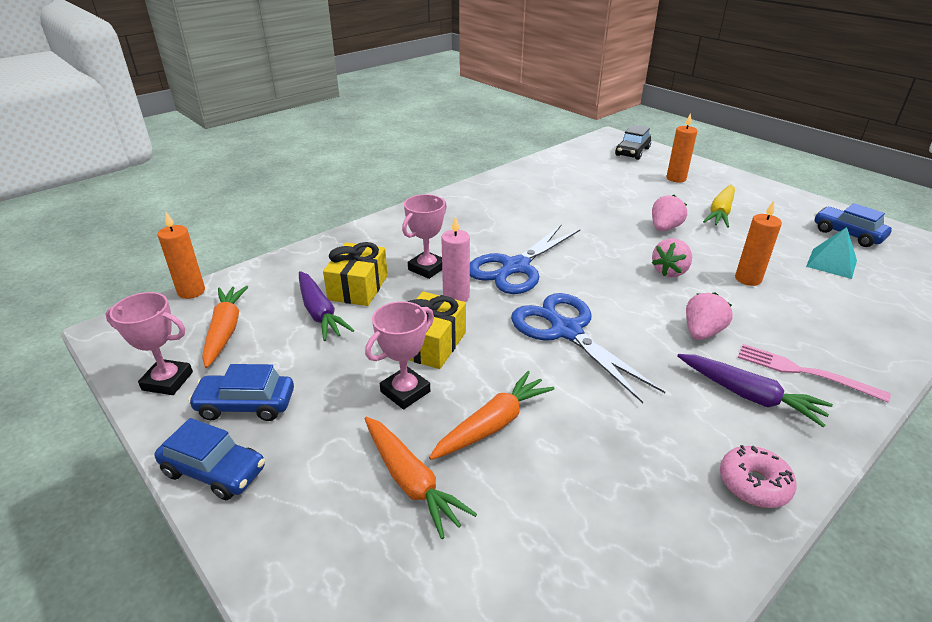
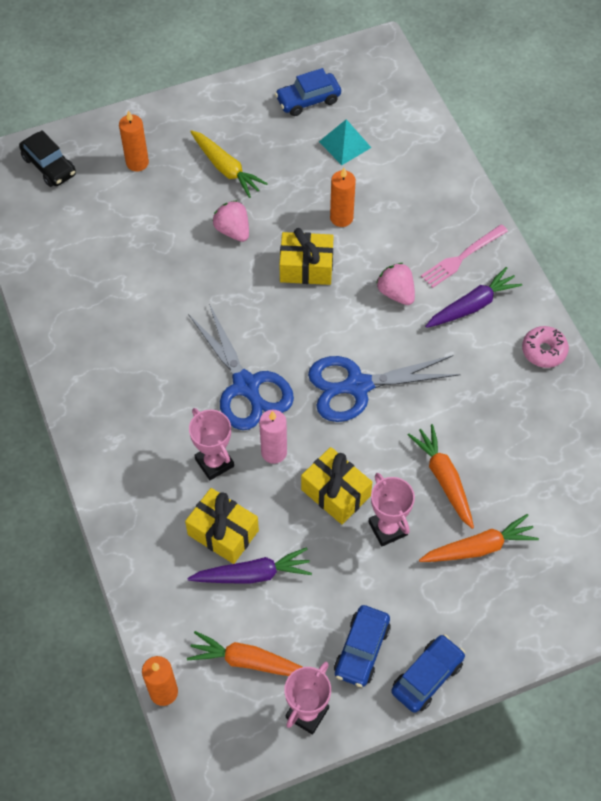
camera: 70 degrees left, 25 degrees up
(670, 271) = (306, 267): pink strawberry -> yellow gift

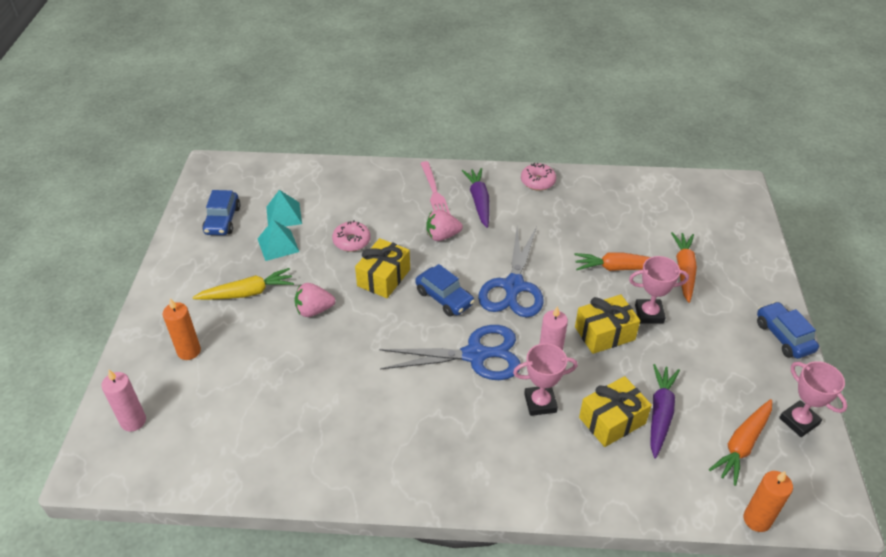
camera: 65 degrees left, 15 degrees down
(49, 166) = (133, 421): black car -> pink candle
(301, 160) = (278, 245): none -> turquoise pyramid
(341, 218) = (351, 241): orange candle -> pink donut
(361, 650) = (751, 367): blue car -> blue car (444, 298)

